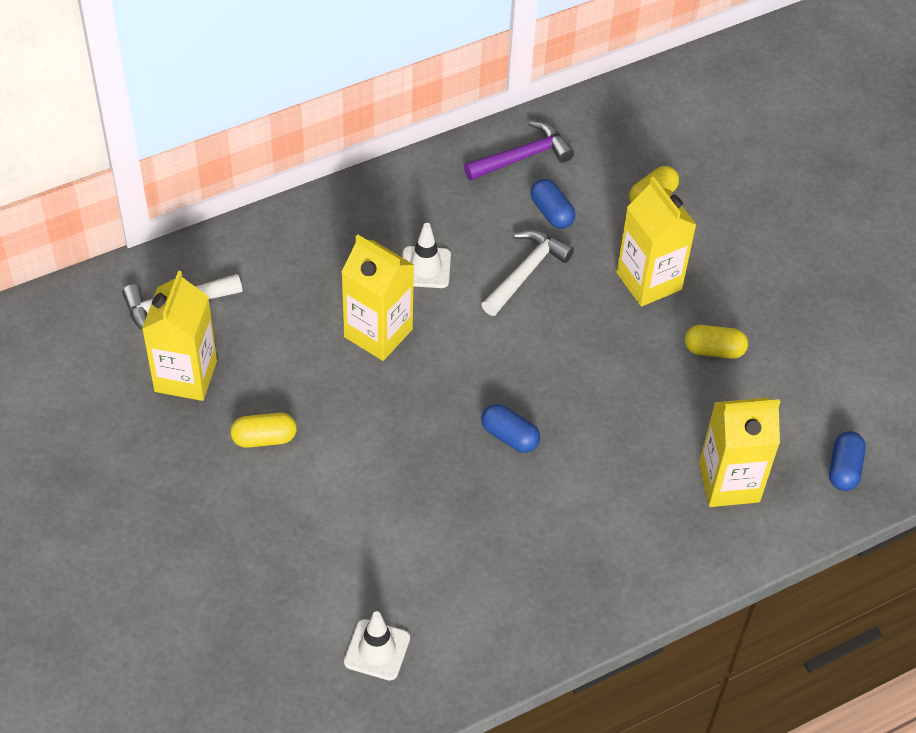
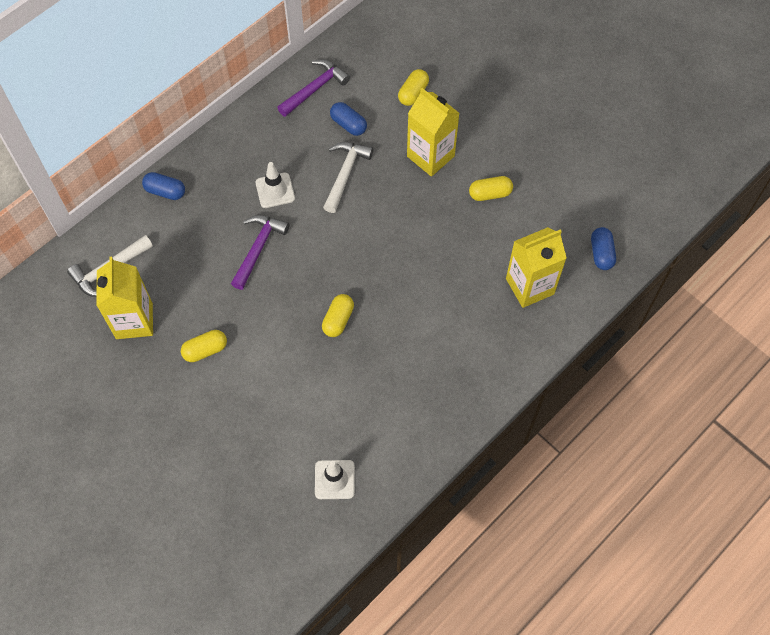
camera: 15 degrees left, 10 degrees up
(378, 333) = (258, 248): yellow carton -> purple hammer
(452, 451) = (338, 320): none -> yellow capsule
(509, 436) = (373, 297): blue capsule -> blue capsule (165, 191)

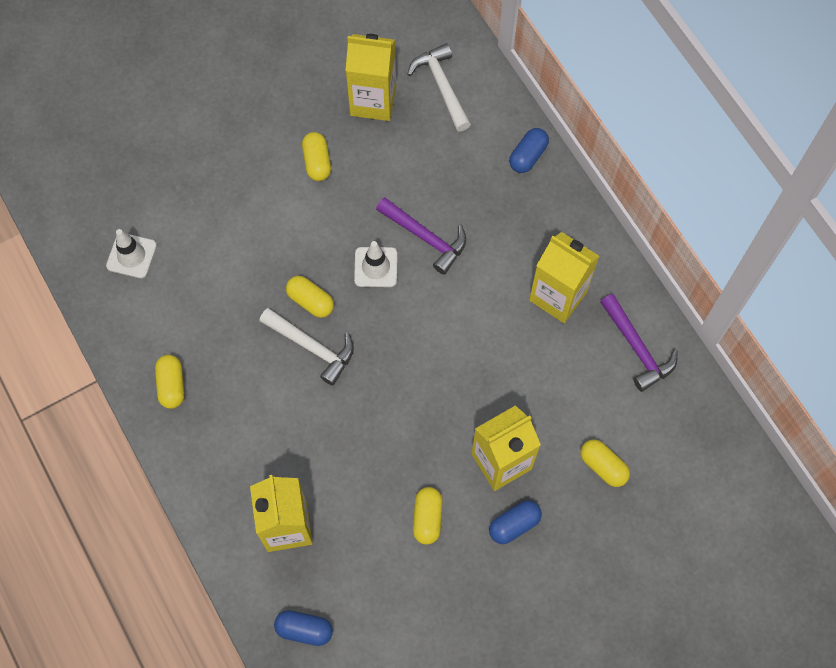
camera: 105 degrees right, 5 degrees up
(275, 190) = (498, 271): white traffic cone -> white traffic cone (375, 267)
(286, 146) = (558, 296): none -> yellow carton
(345, 174) = (501, 354): white hammer -> white hammer (312, 347)
(348, 124) = (573, 375): blue capsule -> blue capsule (514, 524)
(444, 406) = (172, 385): none -> yellow capsule

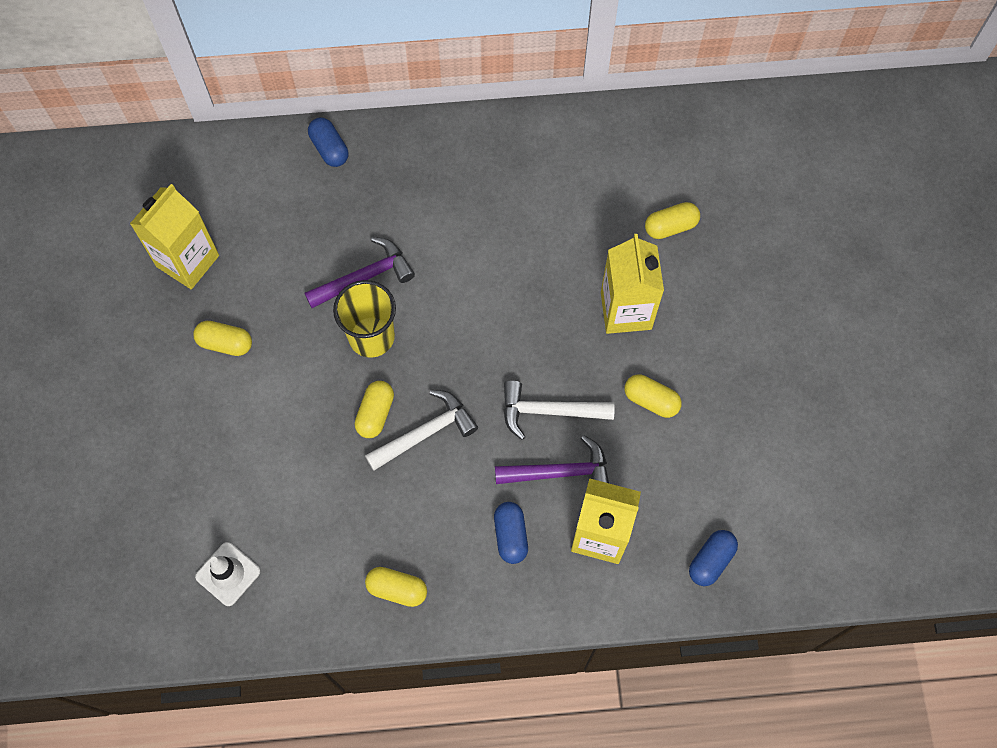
camera: 65 degrees left, 0 degrees up
(310, 301) = (375, 413): yellow capsule -> yellow capsule turned 45 degrees counterclockwise
(375, 267) = (371, 336): white traffic cone -> yellow cup
(442, 86) = (209, 190): white hammer -> white hammer (549, 411)
(514, 524) = (691, 327): blue capsule -> blue capsule (510, 535)
(558, 296) = (487, 188): yellow carton -> none
(637, 348) = (572, 146): purple hammer -> purple hammer (560, 472)

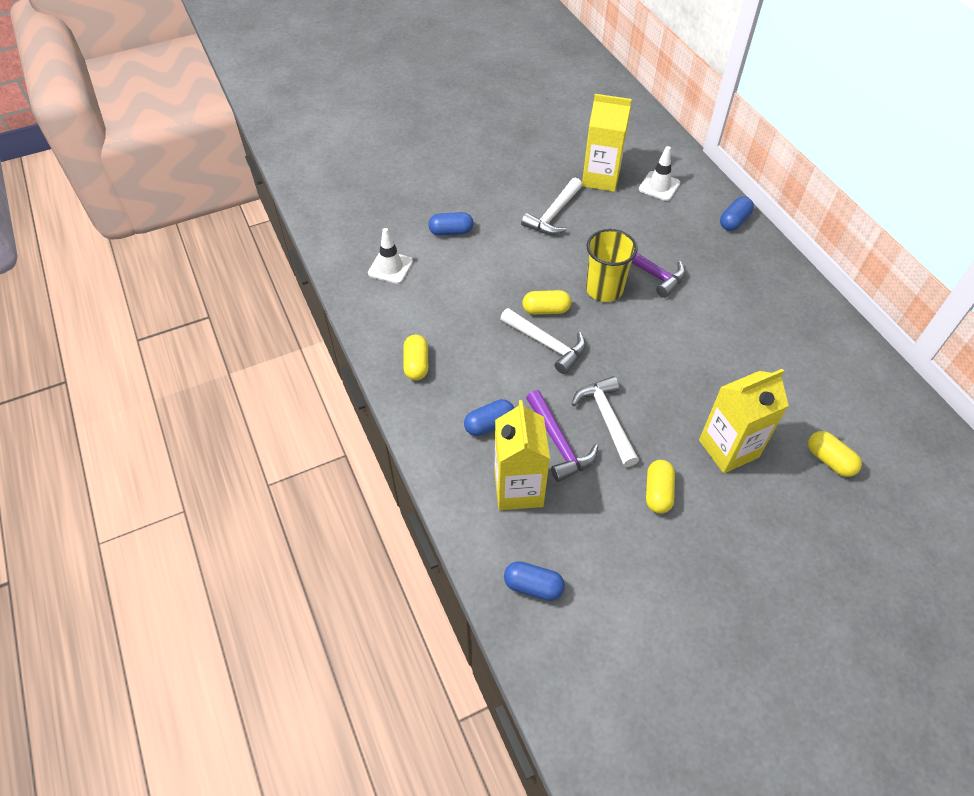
camera: 70 degrees right, 15 degrees down
(198, 478) = (451, 232): none -> blue capsule
(225, 343) = (553, 214): yellow capsule -> white hammer
(234, 201) = (659, 186): none -> white traffic cone

